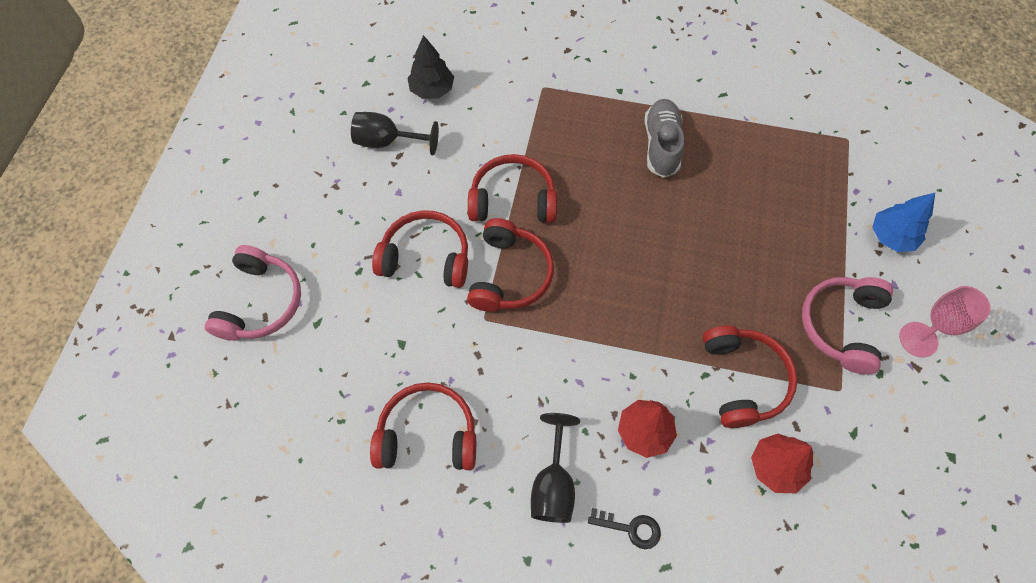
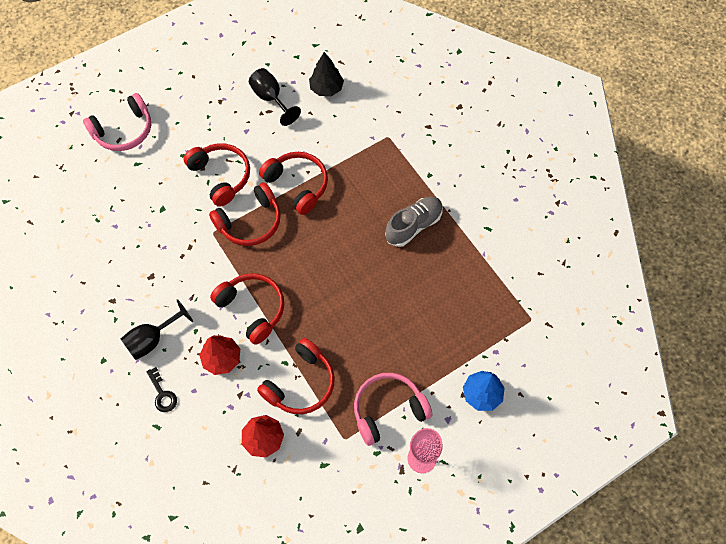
camera: 45 degrees right, 0 degrees up
(427, 434) = (126, 262): red headphones -> red headphones (252, 309)

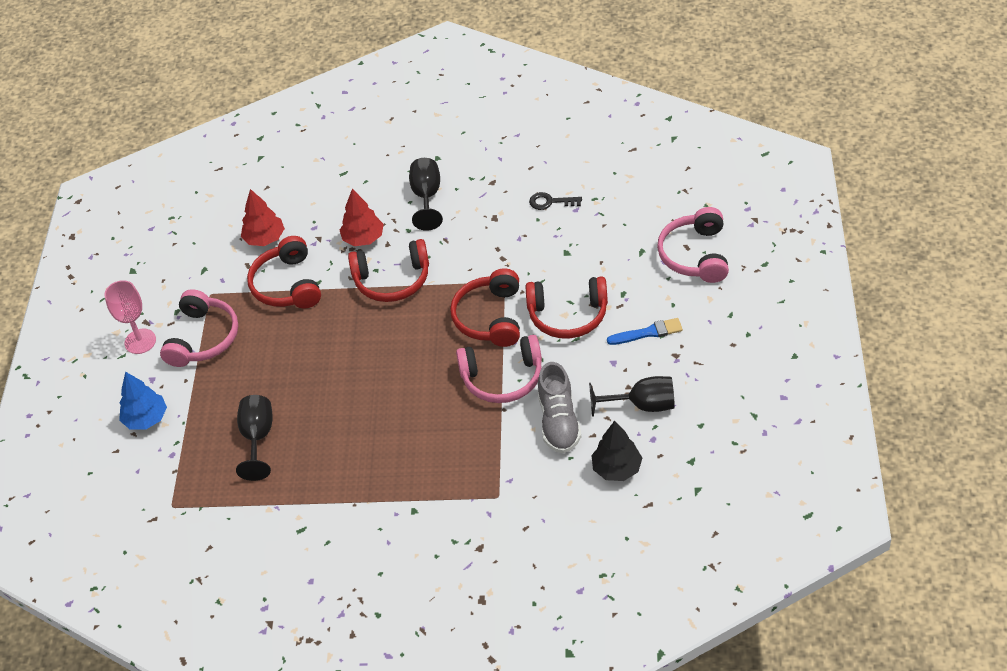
camera: 130 degrees right, 15 degrees down
(162, 394) = (368, 186): black key -> black key (550, 202)
(210, 124) = (648, 333): none -> blue brush
(298, 185) = (502, 378): red headphones -> pink headphones
(413, 226) = (364, 459): grey shoe -> grey shoe (559, 421)
(443, 303) = (258, 438): none -> black goblet

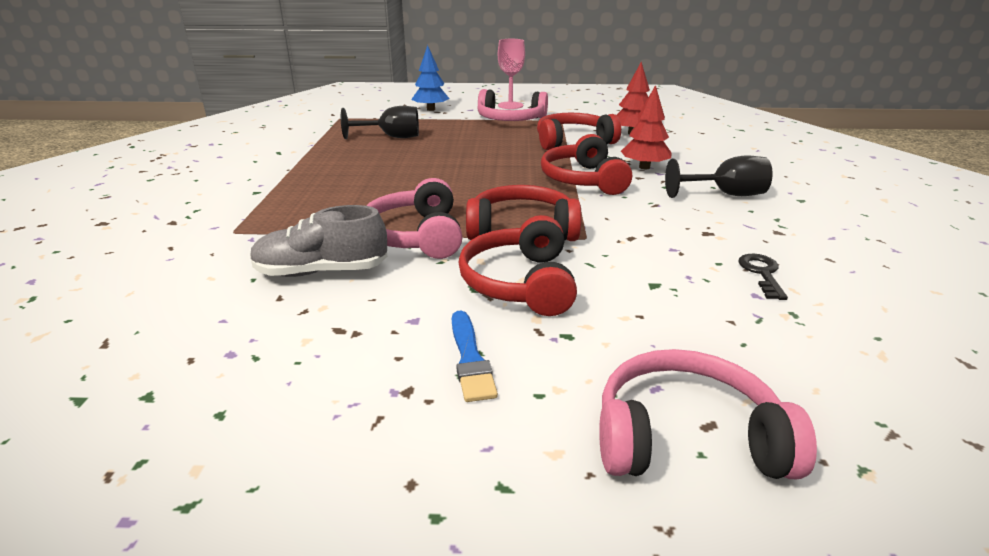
camera: 85 degrees right, 20 degrees down
(617, 468) = (200, 316): black tree -> none
(642, 405) = (308, 346): black goblet -> none

